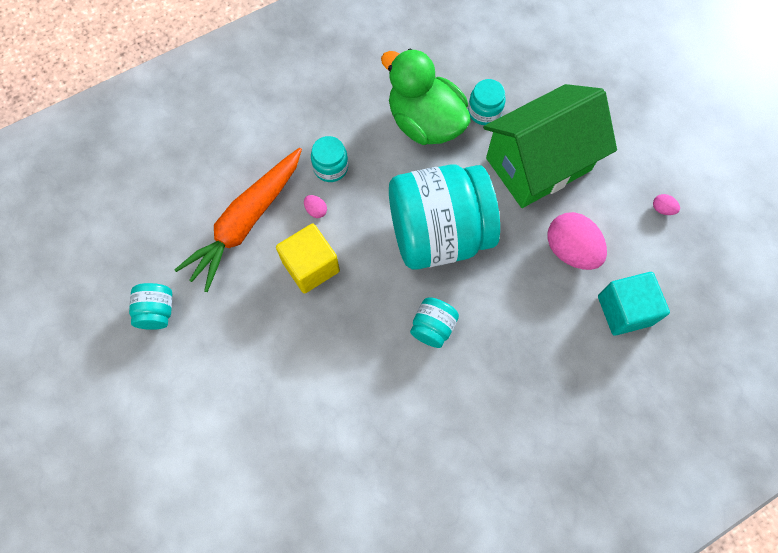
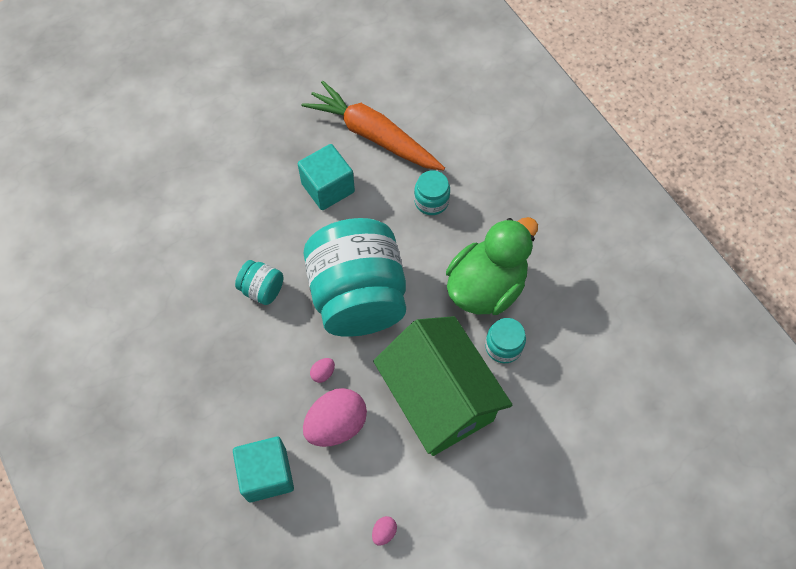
camera: 90 degrees right, 5 degrees down
(157, 311) = (292, 77): turquoise jar -> none
(311, 266) = (328, 188): yellow cube -> turquoise cube
(316, 210) = (385, 190): pink egg -> pink egg (323, 373)

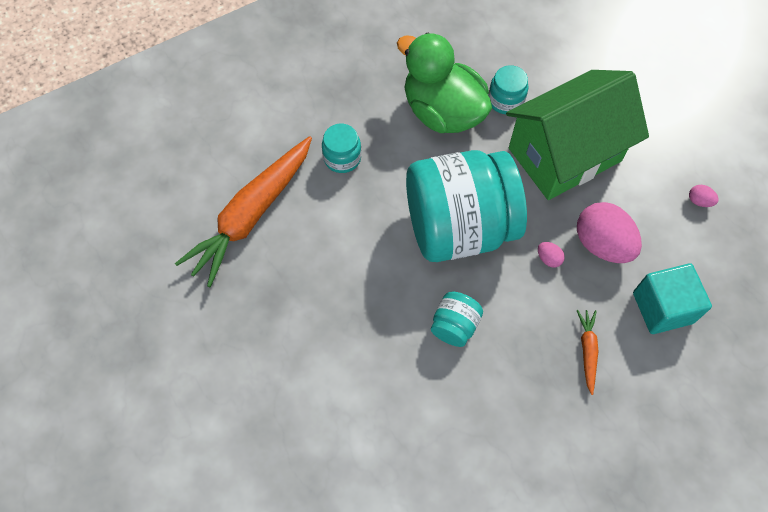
camera: 90 degrees left, 0 degrees up
(230, 399) = (587, 351): none -> orange carrot
(328, 188) = (321, 261): turquoise cube -> none

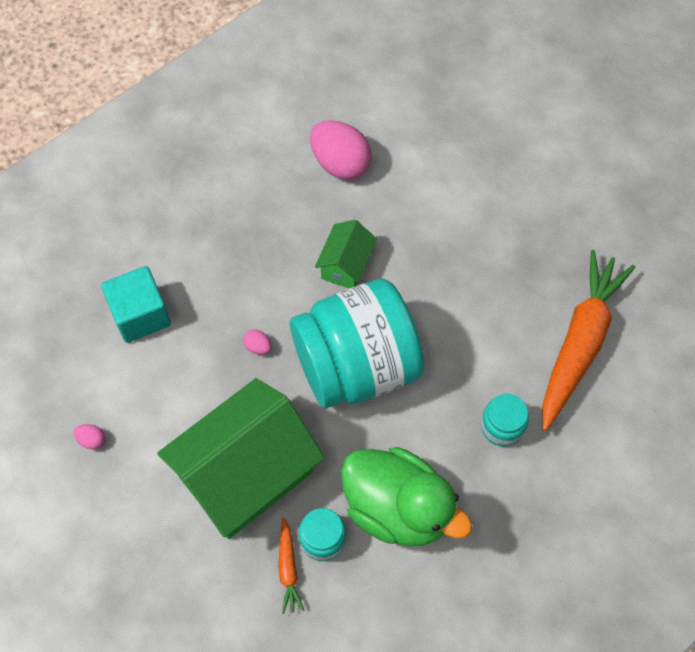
camera: 170 degrees right, 0 degrees up
(454, 326) = (346, 265): turquoise jar -> green house
(587, 351) = (215, 263): orange carrot -> orange carrot (288, 568)
(602, 244) = (202, 371): pink egg -> pink egg (340, 163)

